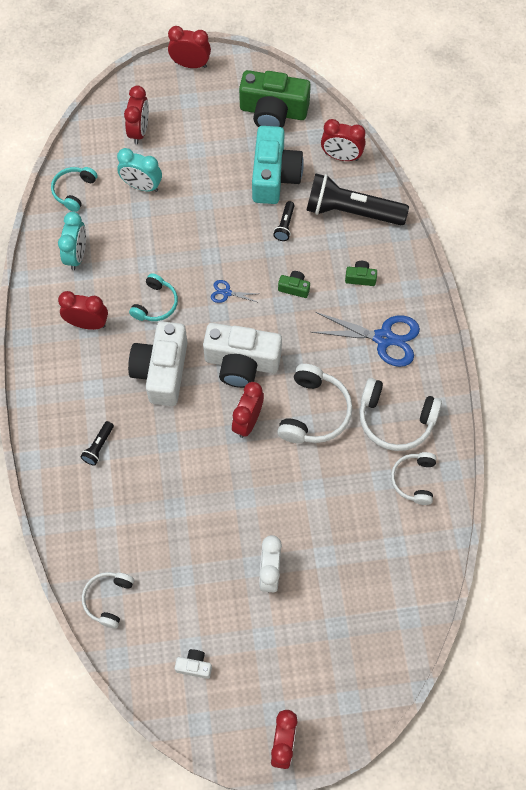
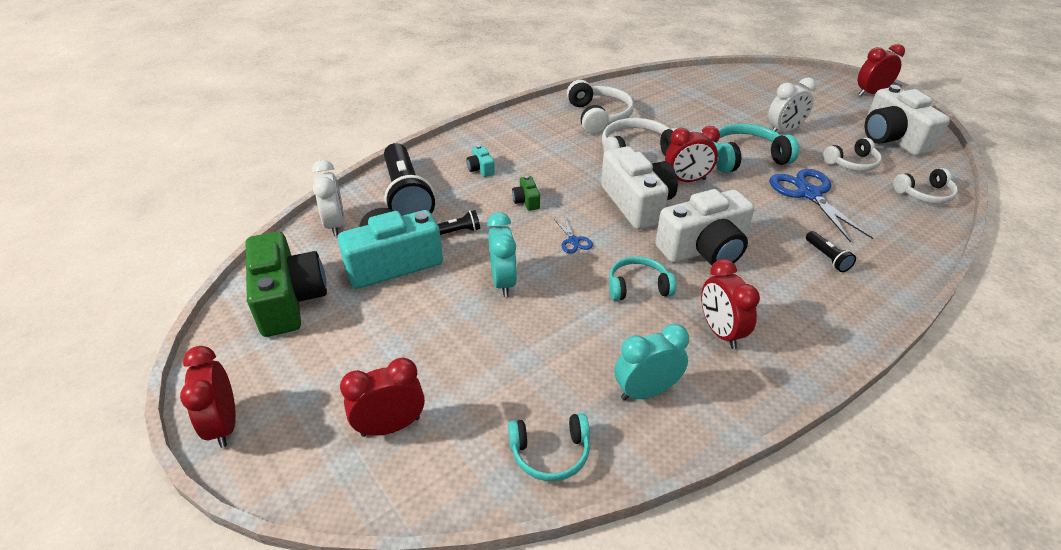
camera: 120 degrees left, 25 degrees down
(98, 446) = (827, 257): black flashlight -> black flashlight turned 75 degrees clockwise
(142, 186) = (487, 376): turquoise clock -> turquoise clock (503, 282)
(194, 666) = (892, 139): white camera -> white camera, size x2.37
(249, 497) = (746, 158): none -> turquoise headphones
(341, 156) = (335, 224): red clock -> white clock
(360, 277) = (481, 169): green camera -> turquoise camera
(384, 338) = (532, 140): blue scissors -> blue scissors (809, 194)
(414, 480) = (636, 98): white headphones -> white headphones (852, 163)

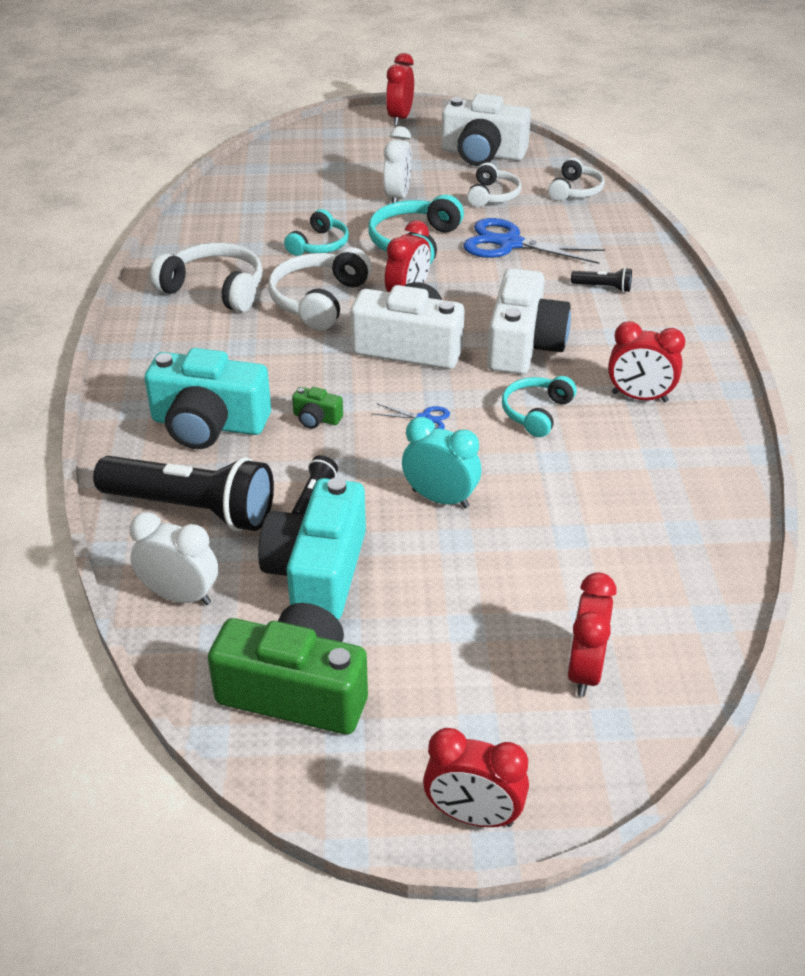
camera: 55 degrees left, 0 degrees up
(481, 169) = (208, 424): turquoise camera -> turquoise camera, size x2.37
(550, 453) = (700, 571): turquoise headphones -> turquoise headphones (319, 245)
(646, 391) = (674, 478): turquoise clock -> none

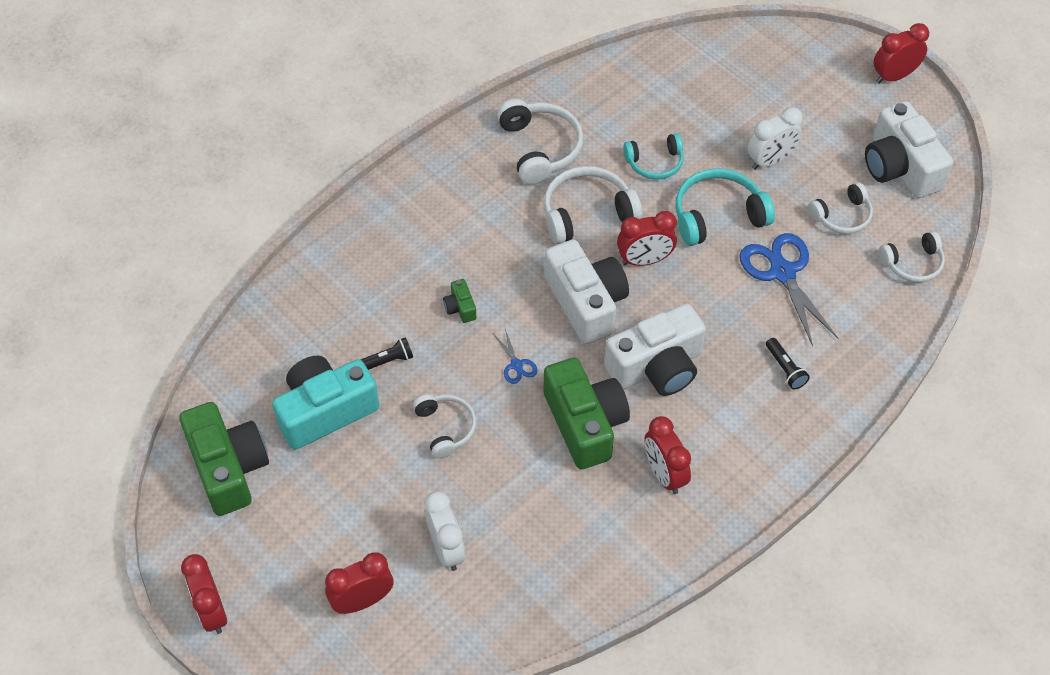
camera: 50 degrees right, 15 degrees up
(180, 596) = (249, 360): white clock -> white clock (446, 549)
(192, 509) = (321, 309): black flashlight -> none
(208, 424) = (401, 257): turquoise camera -> none
(440, 498) = (446, 428): turquoise clock -> white headphones
(536, 412) = (585, 423): turquoise headphones -> green camera

